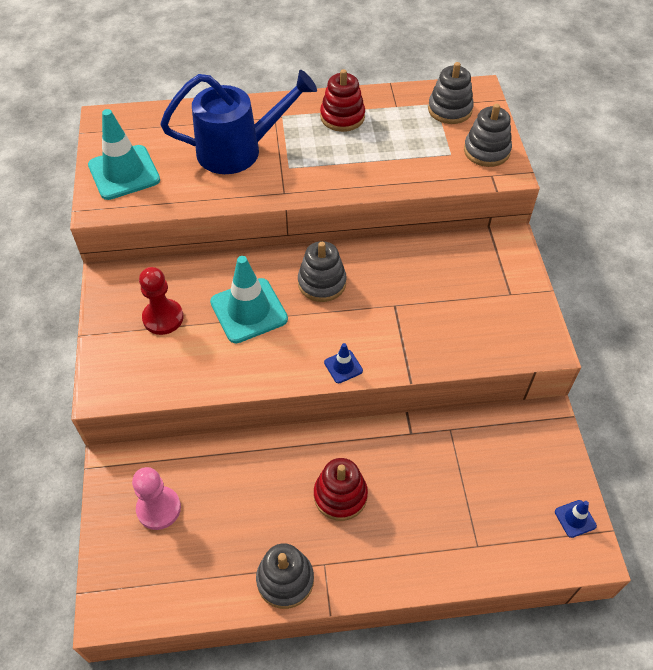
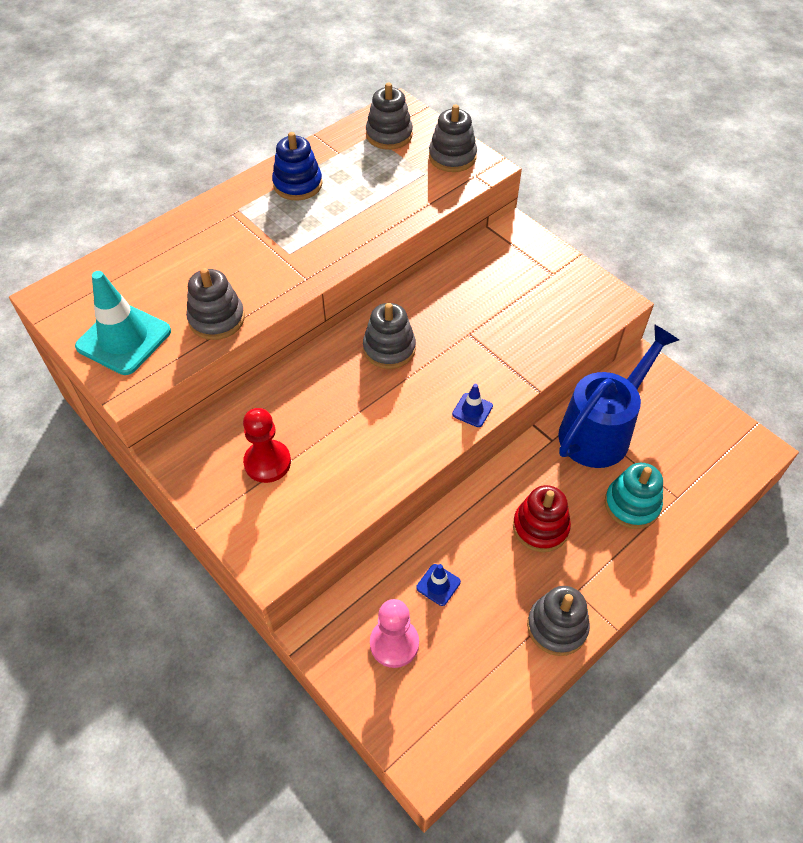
camera: 35 degrees left, 0 degrees up
(195, 190) = (217, 319): none -> grey stacking toy
(239, 150) = (225, 261): blue watering can -> blue watering can (601, 430)
(249, 311) = (344, 409): turquoise traffic cone -> none
(342, 117) = (297, 184): red stacking toy -> blue stacking toy
(431, 526) = (632, 505): none -> turquoise stacking toy
(575, 519) = (726, 430): blue traffic cone -> blue traffic cone (438, 585)

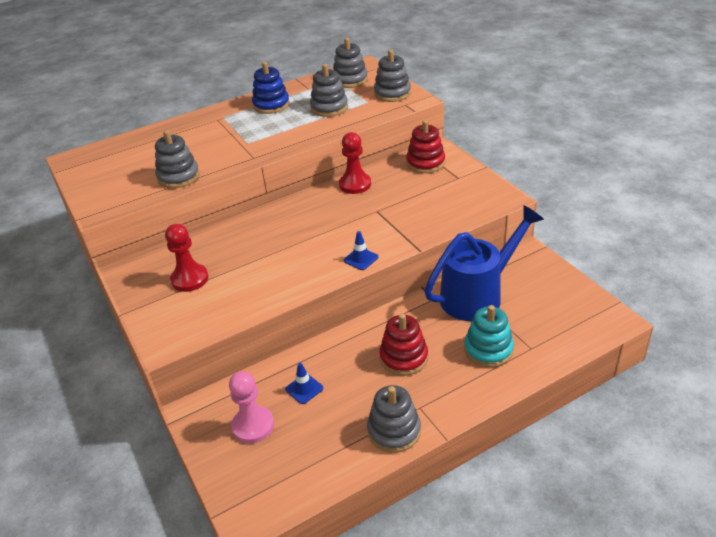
camera: 15 degrees right, 15 degrees down
(124, 339) = (109, 184): turquoise traffic cone -> none
(389, 349) = (311, 216): grey stacking toy -> grey stacking toy (329, 108)
(429, 294) = (355, 184): none -> red pawn
(507, 253) = (425, 163): none -> red stacking toy

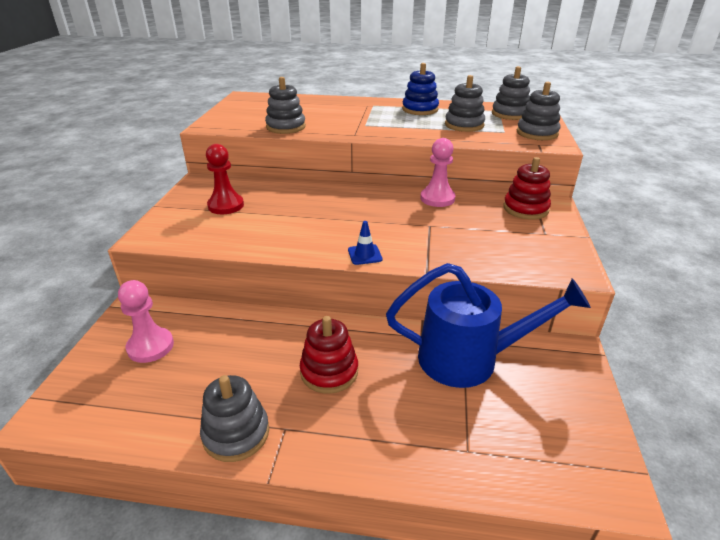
camera: 35 degrees right, 5 degrees down
(304, 389) = (221, 343): blue traffic cone -> none
(355, 184) = (437, 198): red pawn -> pink pawn
(488, 349) = (418, 419): turquoise stacking toy -> none

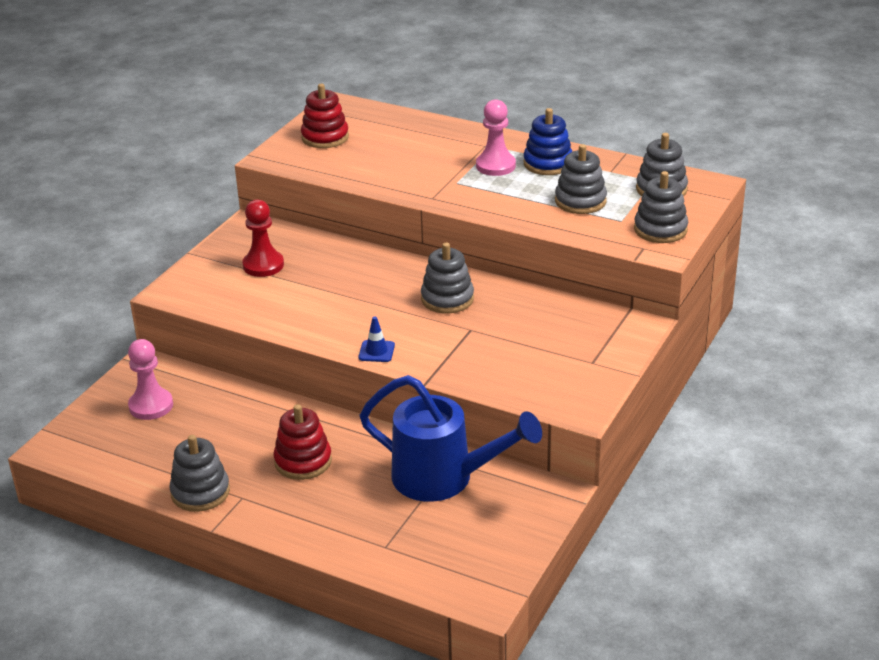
camera: 20 degrees right, 0 degrees up
(286, 127) = (359, 172): grey stacking toy -> grey stacking toy (447, 299)
(437, 198) = (507, 296): pink pawn -> pink pawn (495, 166)
(525, 209) = (600, 327): red stacking toy -> red stacking toy (325, 137)

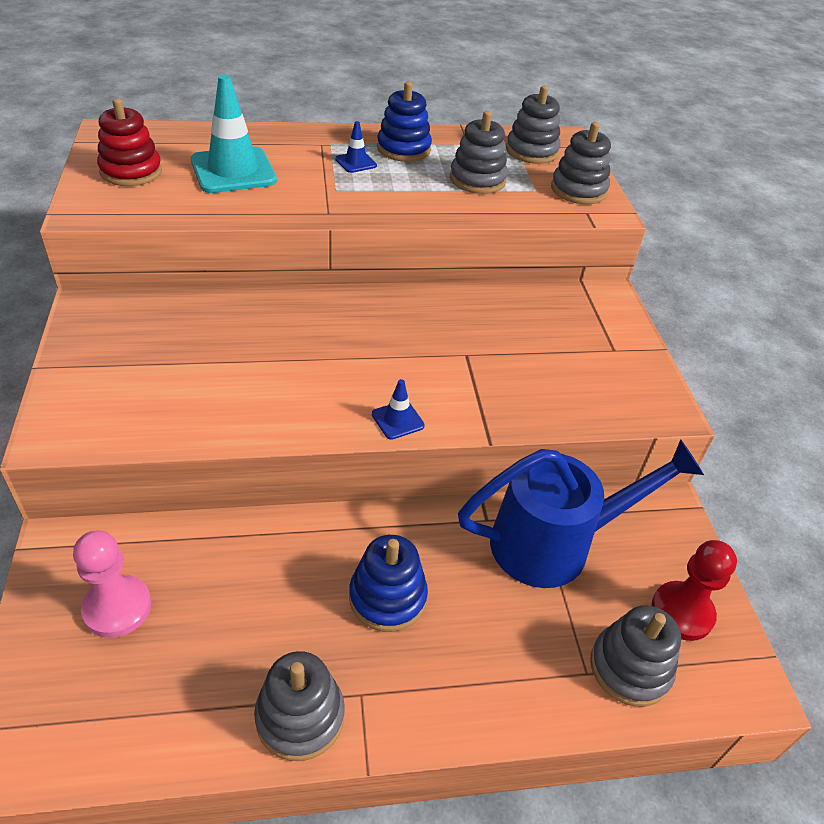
camera: 40 degrees left, 10 degrees up
(263, 265) = (155, 353): red pawn -> red pawn (682, 612)
(303, 461) = (387, 597): red stacking toy -> blue stacking toy
(395, 152) = (233, 171): none -> turquoise traffic cone
(447, 299) = (407, 326): grey stacking toy -> grey stacking toy (630, 668)
(495, 166) = (356, 162): pink pawn -> blue traffic cone

